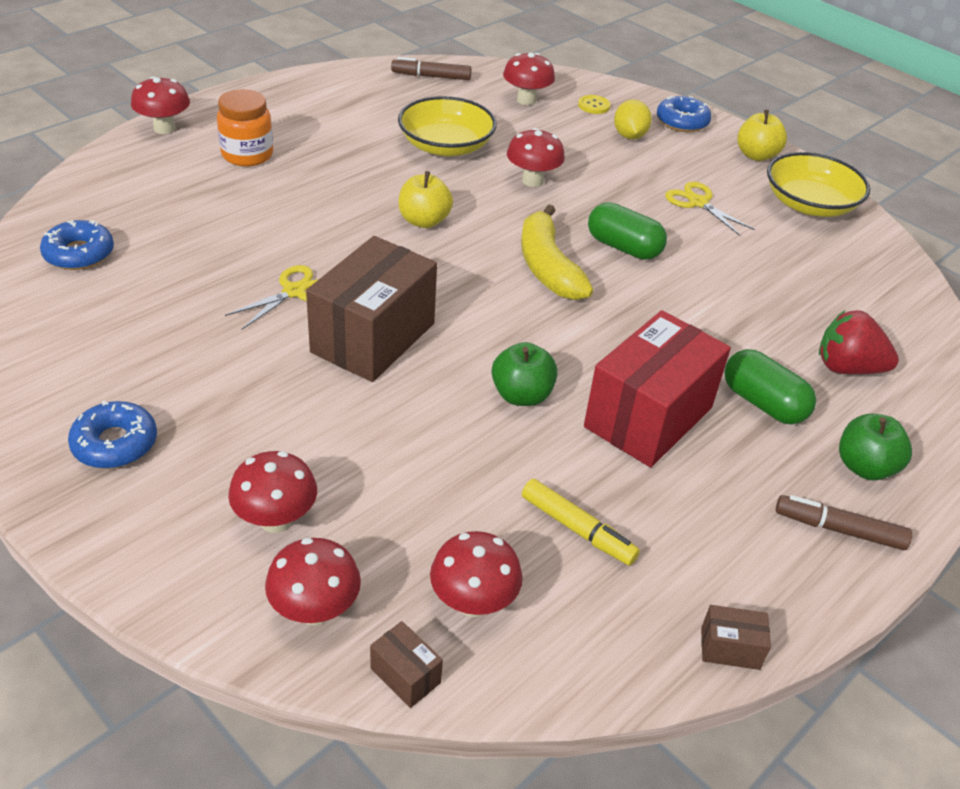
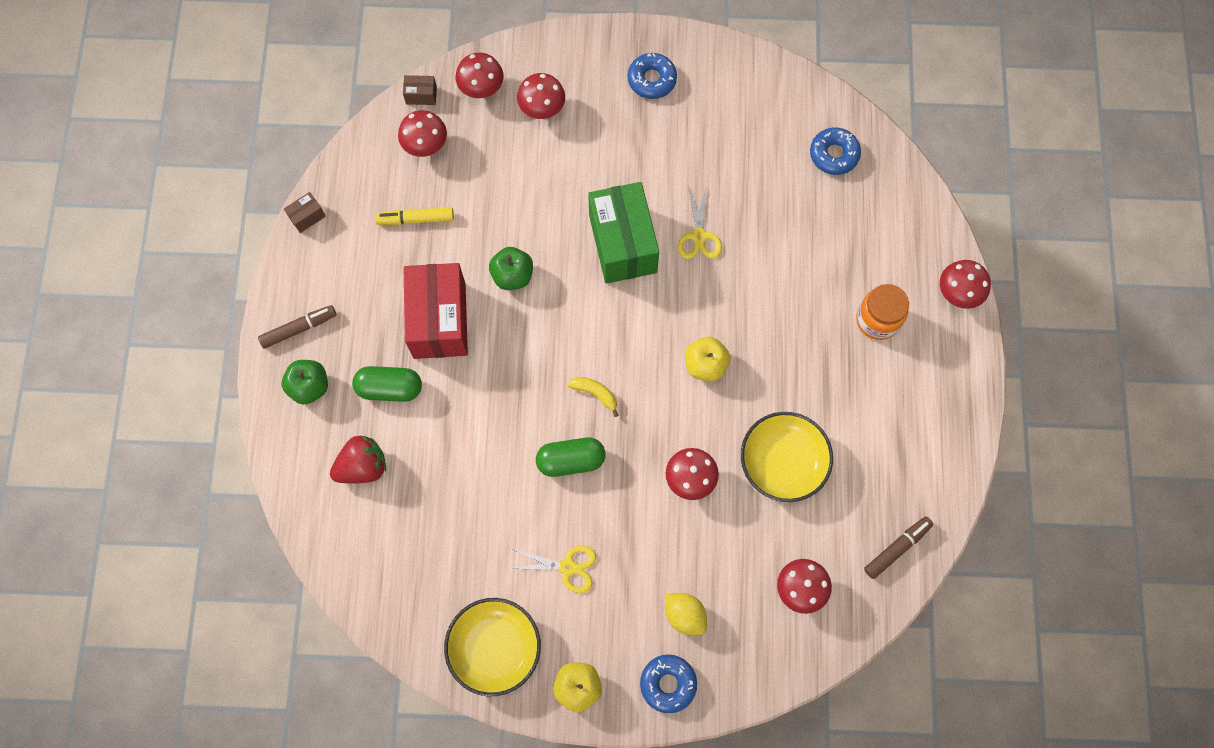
camera: 140 degrees right, 30 degrees up
(373, 338) = (622, 244): brown box -> green box
(547, 267) = (595, 394): yellow banana -> yellow banana, size x0.51
(594, 106) = (748, 636): yellow button -> none

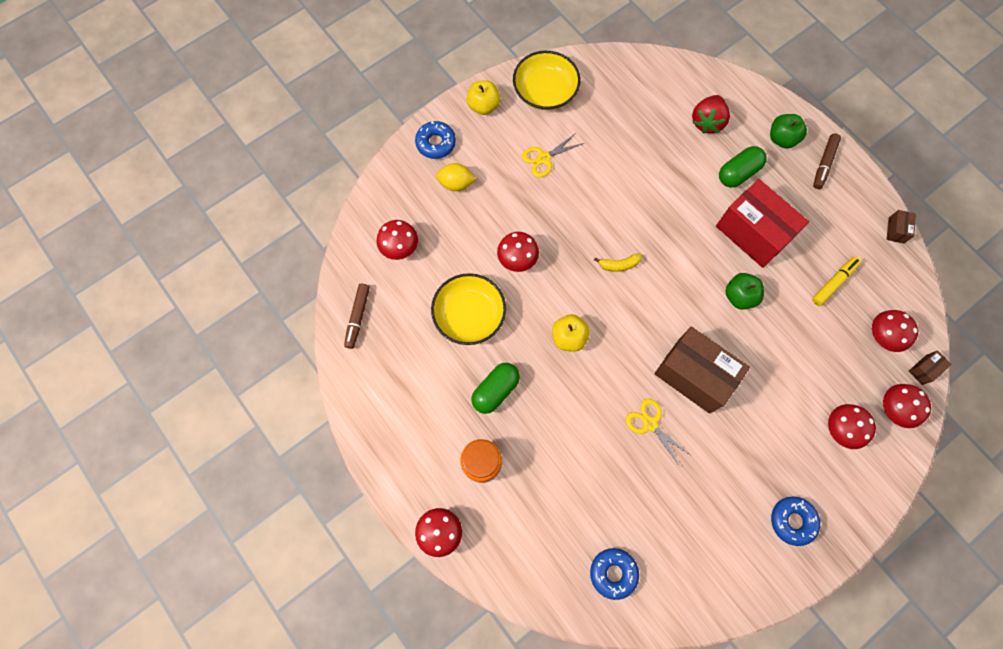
camera: 140 degrees right, 0 degrees up
(571, 460) = (596, 215): green capsule -> green capsule (495, 390)
(622, 244) = (694, 375): green box -> brown box

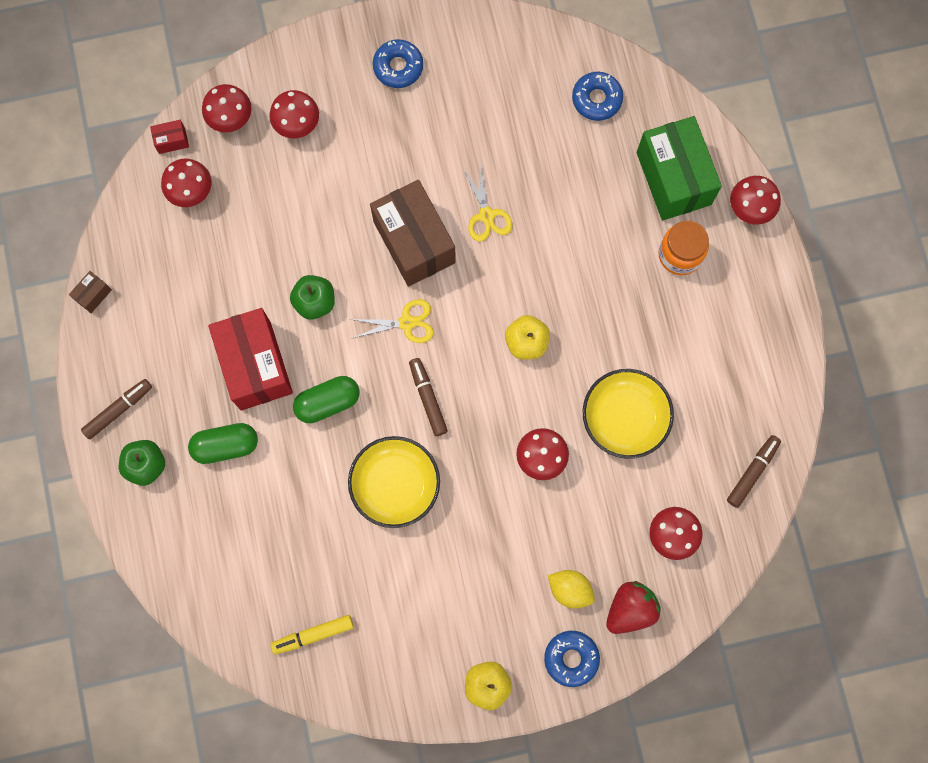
camera: 155 degrees left, 5 degrees up
(495, 390) = (632, 321): green capsule -> green capsule (327, 402)
(515, 529) = (673, 178): none -> green box
(544, 158) = (446, 574): yellow scissors -> yellow scissors (406, 323)
(545, 91) = (398, 670): yellow bowl -> yellow bowl (395, 485)
(619, 265) = (428, 398): yellow banana -> brown marker
(707, 122) = (221, 529): red strawberry -> red strawberry (630, 609)
(833, 283) = (203, 269): yellow marker -> yellow marker (313, 635)
(924, 369) = (172, 141): brown box -> red box

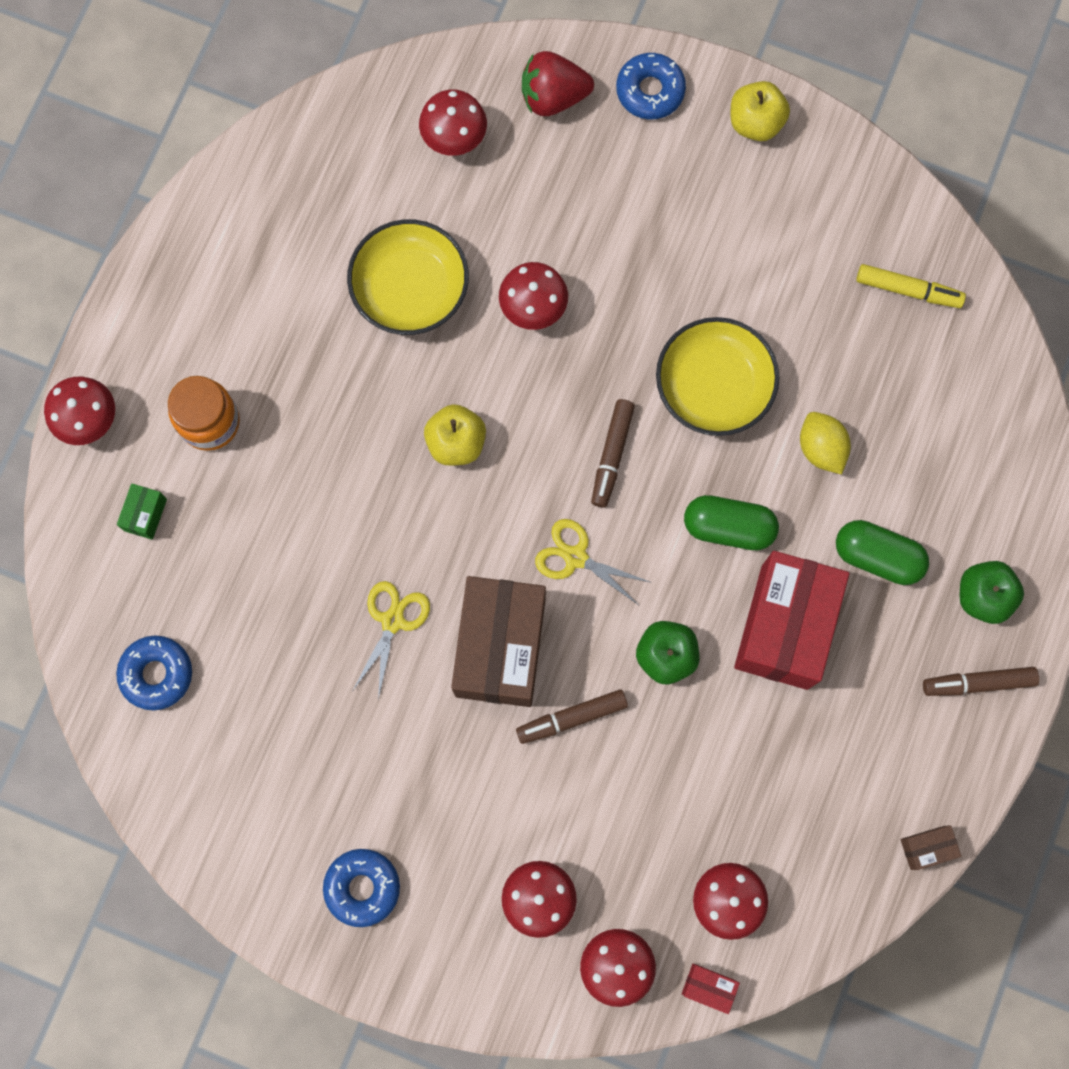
camera: 145 degrees left, 0 degrees up
(570, 589) = (602, 156): yellow lemon -> yellow lemon (821, 448)
(673, 178) = (145, 515): green box -> green box, size x0.40
(752, 472) = (320, 143): brown marker -> brown marker (572, 718)

